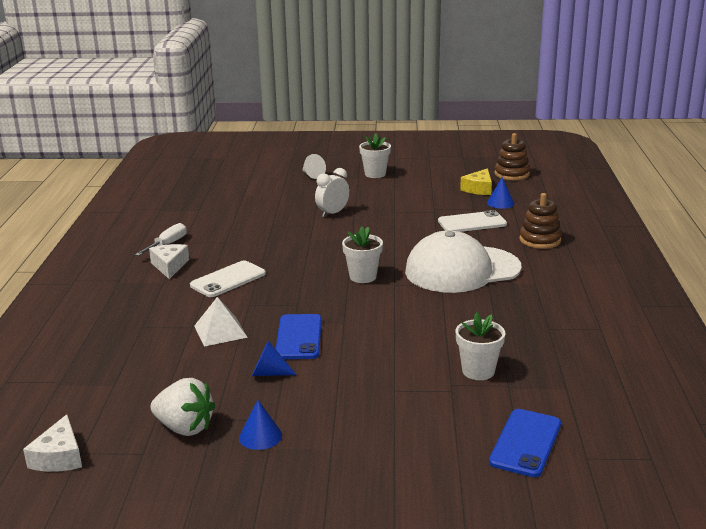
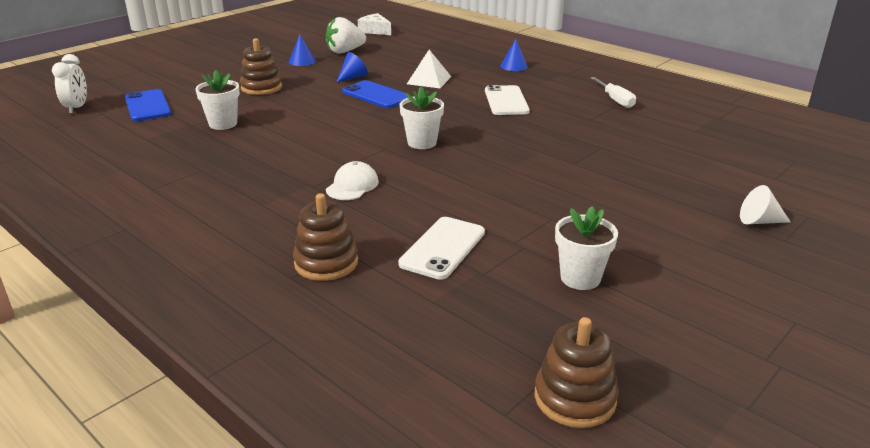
camera: 130 degrees right, 5 degrees up
(169, 266) = (566, 91): white cheese -> none
(332, 213) = (596, 184): white clock -> white clock (77, 108)
(375, 174) = (718, 267): white flower pot -> white flower pot (580, 278)
(375, 408) = (261, 87): none -> brown stacking toy
(462, 270) = (352, 186): white cap -> white cap, size x0.43
(479, 189) = (547, 320): yellow cheese -> none
(500, 203) = (470, 305): blue cone -> blue cone (514, 66)

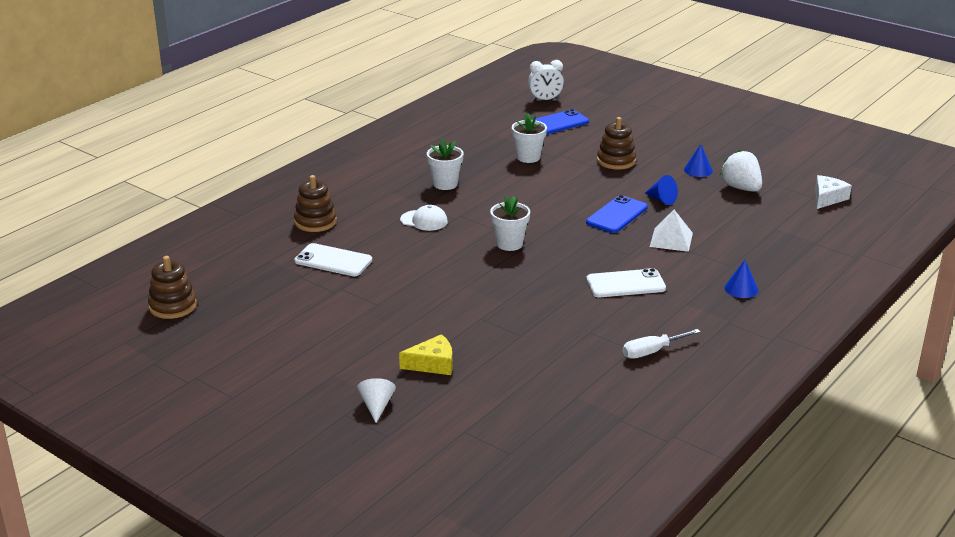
camera: 85 degrees right, 0 degrees up
(580, 278) = (293, 313): white flower pot -> white flower pot (445, 184)
(667, 189) = (433, 364): none -> yellow cheese

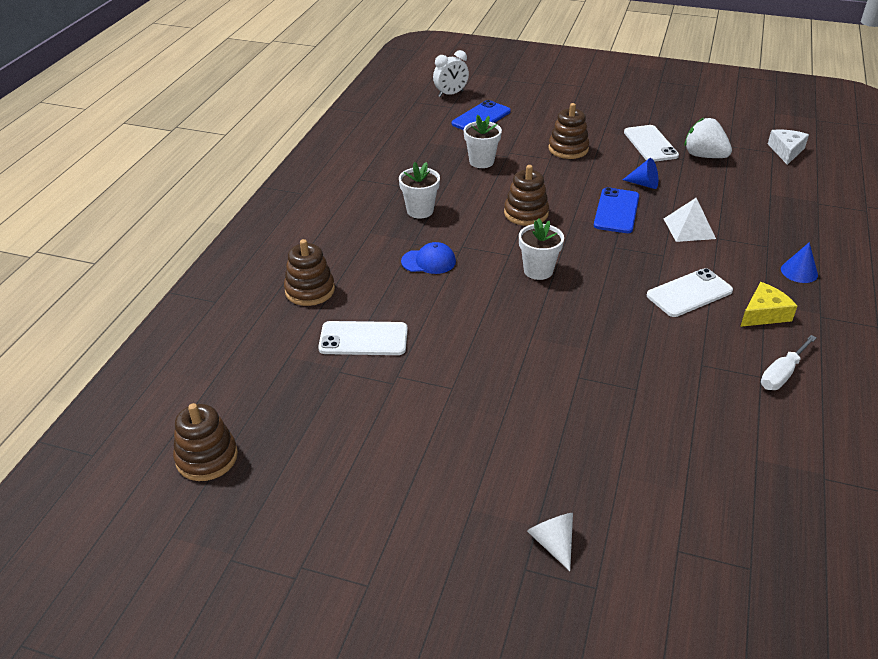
camera: 20 degrees left, 10 degrees up
(424, 220) = (429, 261): white cap -> blue cap
(433, 364) = (572, 458): yellow cheese -> yellow cheese (764, 313)
(534, 202) = (526, 213): none -> brown stacking toy
(698, 170) = (650, 144): blue cone -> white phone

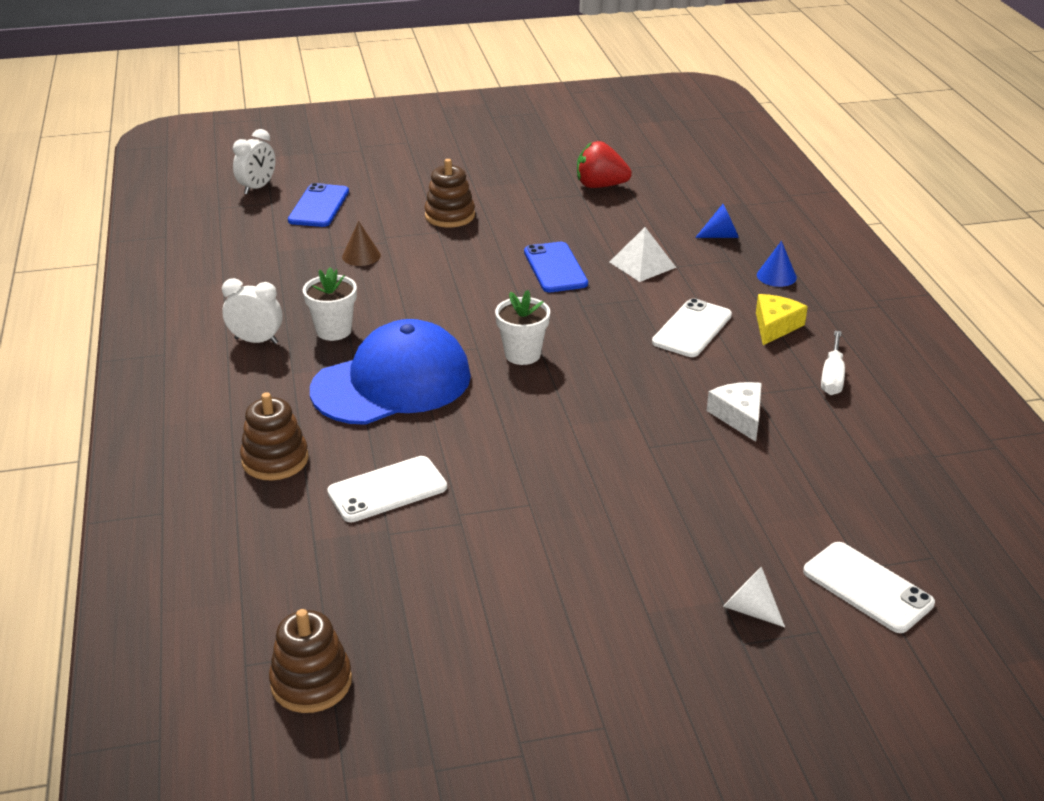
camera: 30 degrees left, 5 degrees down
(364, 202) = (256, 341): none -> white clock
(429, 261) = (392, 383): blue cap -> blue cap, size x2.35
(481, 161) = (361, 256): white flower pot -> brown cone
(526, 213) = (459, 298): brown stacking toy -> none
(644, 184) = (561, 232): blue cone -> blue cone (721, 236)
(650, 144) = (535, 187): white phone -> white phone (867, 587)
(704, 156) = (600, 186): white strawberry -> red strawberry
(786, 151) = (676, 160): white cheese -> white cheese (739, 416)

